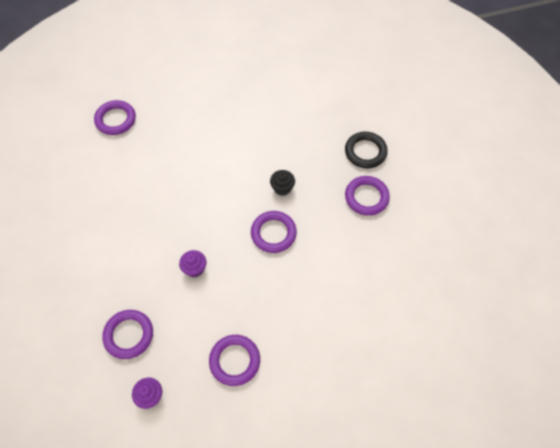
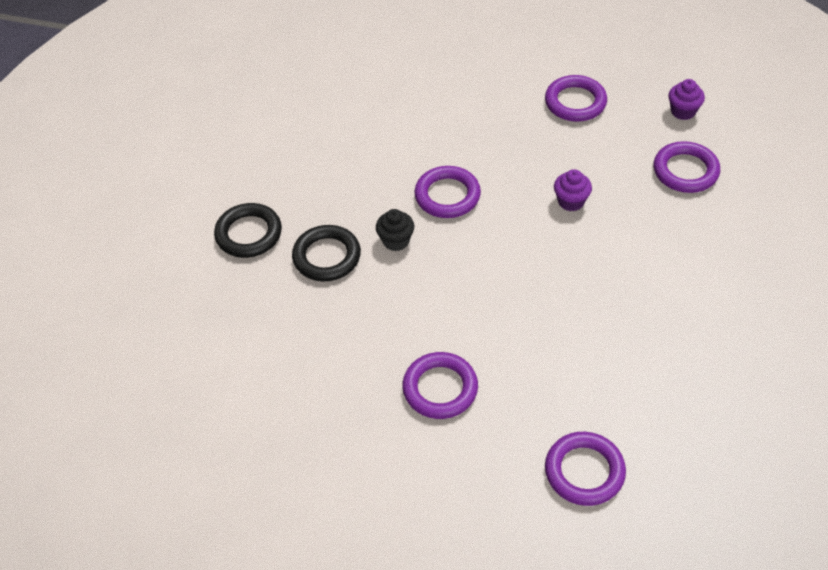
camera: 145 degrees left, 10 degrees down
(312, 160) = (327, 257): none -> black ring
(366, 197) = (300, 182): purple ring -> purple ring (440, 388)

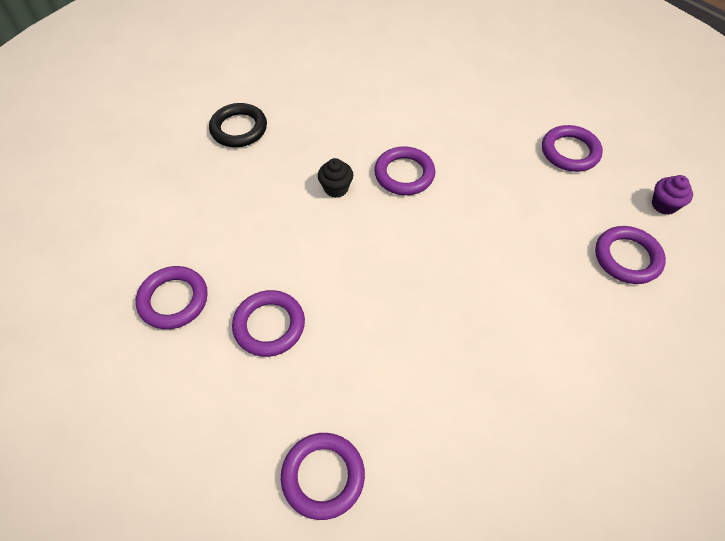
camera: 30 degrees right, 5 degrees up
(327, 257) = (276, 173): black ring -> none
(333, 418) = (173, 300): none -> purple ring
(571, 201) = (501, 231): purple cupcake -> none

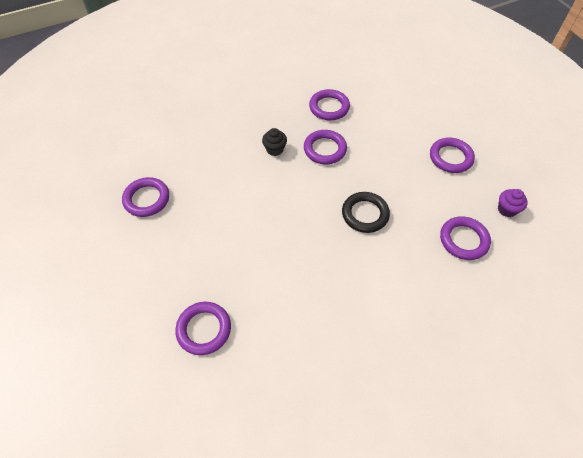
camera: 15 degrees right, 0 degrees up
(239, 129) = (223, 96): black ring -> black ring (365, 214)
(269, 325) = (201, 229): purple ring -> purple ring (329, 107)

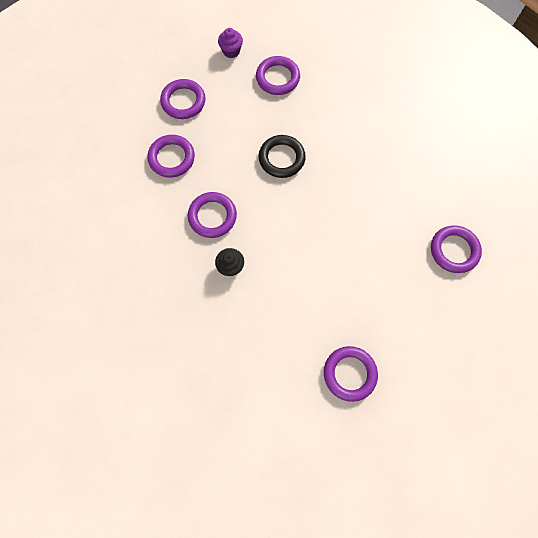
camera: 110 degrees left, 15 degrees up
(329, 107) = (146, 231): purple ring -> purple ring (172, 158)

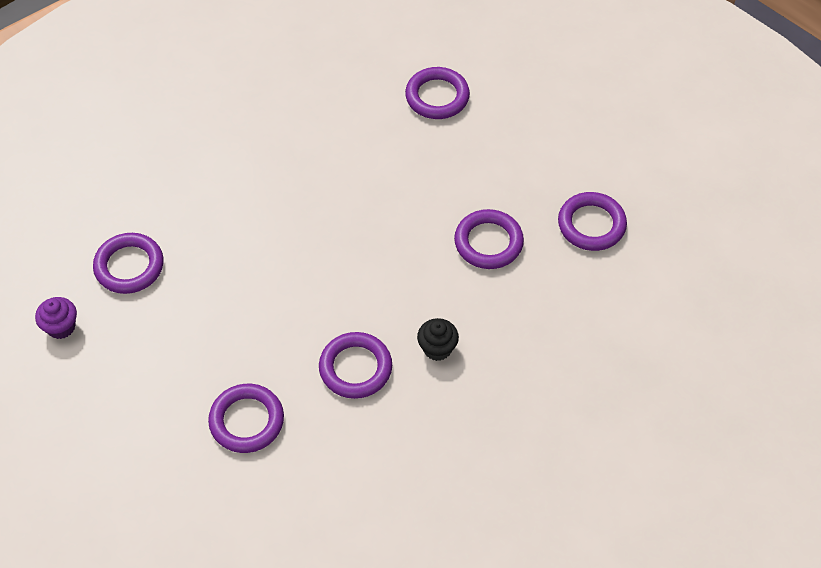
camera: 85 degrees left, 15 degrees down
(183, 101) = (143, 401): purple ring -> purple ring (488, 242)
(281, 158) = (272, 272): black ring -> none

